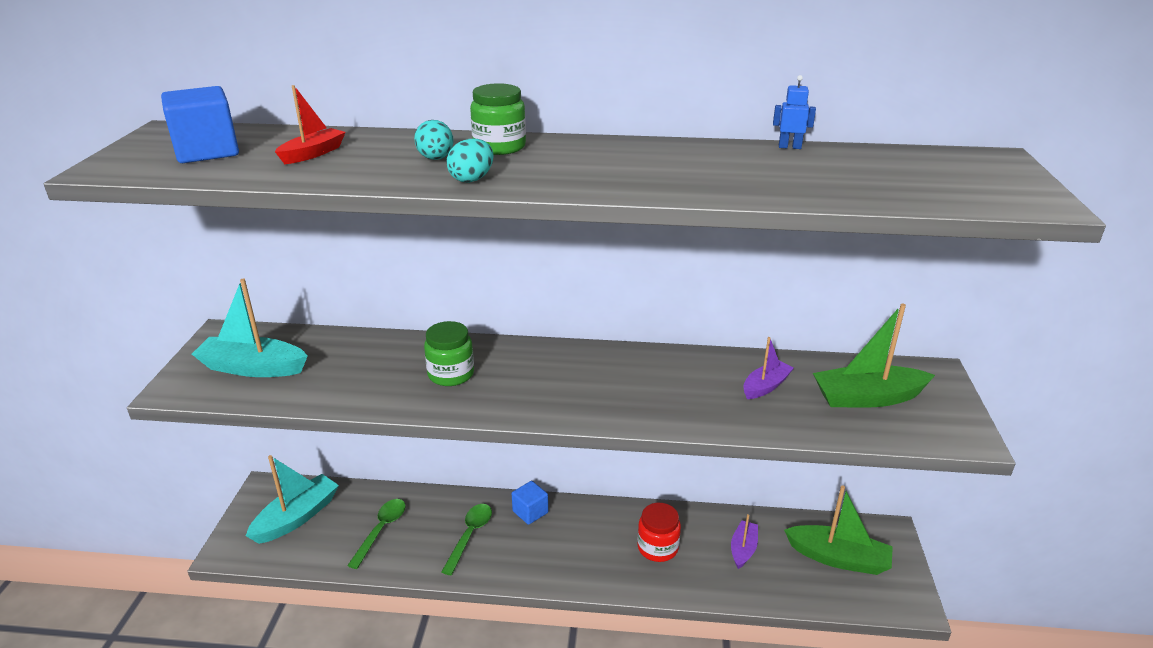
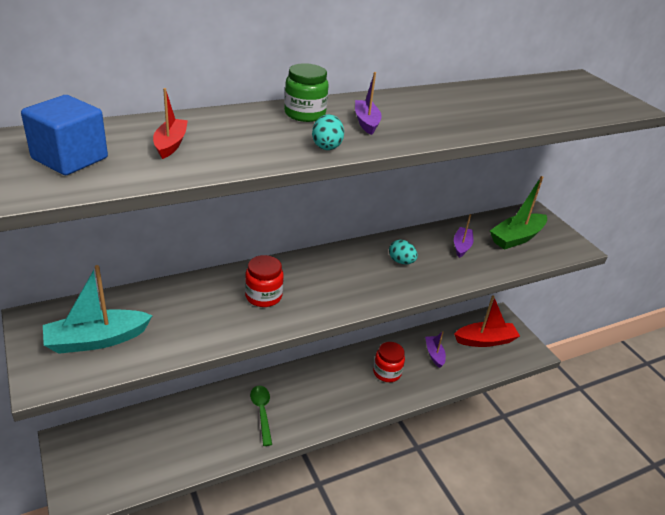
camera: 35 degrees left, 5 degrees up
(296, 517) = (114, 452): turquoise boat -> none
(381, 530) = (193, 434): green spoon -> none
(436, 159) = (275, 132): turquoise egg -> turquoise egg (401, 261)
(451, 374) = (263, 296): green jar -> red jar
(530, 512) = (290, 379): blue cube -> none
(561, 164) = (366, 122): none -> purple boat
(789, 147) = (476, 86): blue robot -> none
(838, 558) = (485, 340): green boat -> red boat

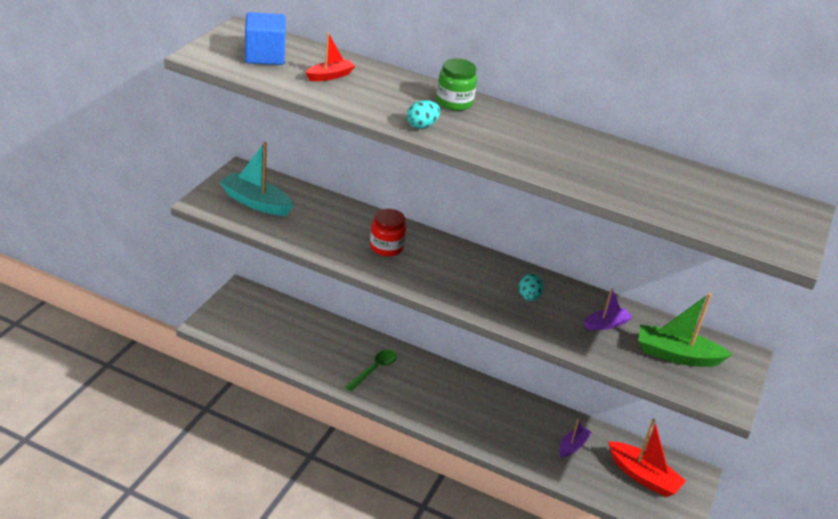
camera: 50 degrees right, 0 degrees up
(366, 122) = (486, 129): purple boat -> none
(387, 372) = (508, 423): red jar -> none

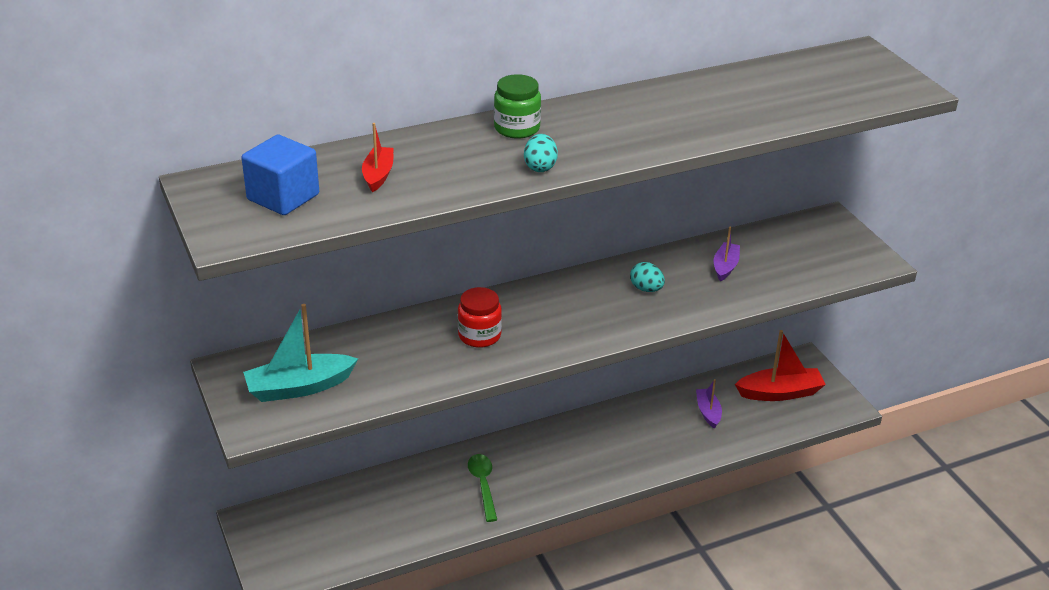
camera: 45 degrees left, 0 degrees up
(676, 355) = (799, 253): green boat -> none

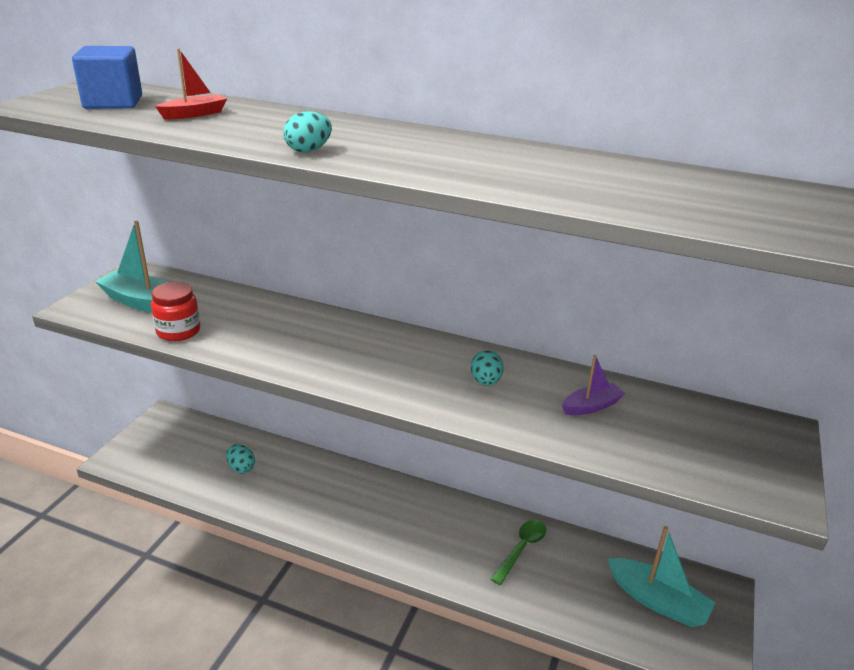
camera: 45 degrees right, 5 degrees down
(395, 508) = (241, 468): none -> turquoise egg
(479, 335) = (301, 338): red jar -> red jar (178, 331)
(483, 485) = (313, 494): green spoon -> green spoon (521, 549)
(517, 128) = (358, 128): green jar -> none
(708, 412) = (562, 568): purple boat -> none
(779, 393) = (657, 601): red boat -> turquoise boat

